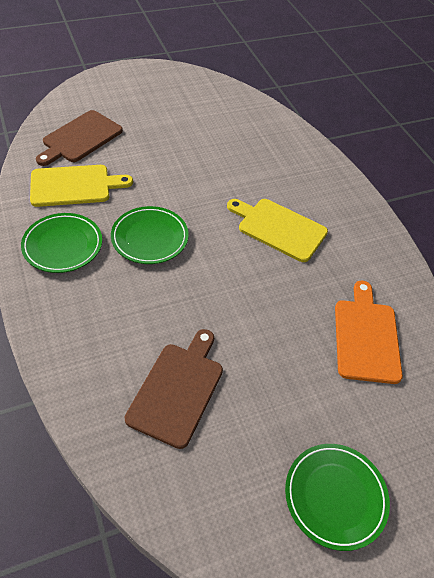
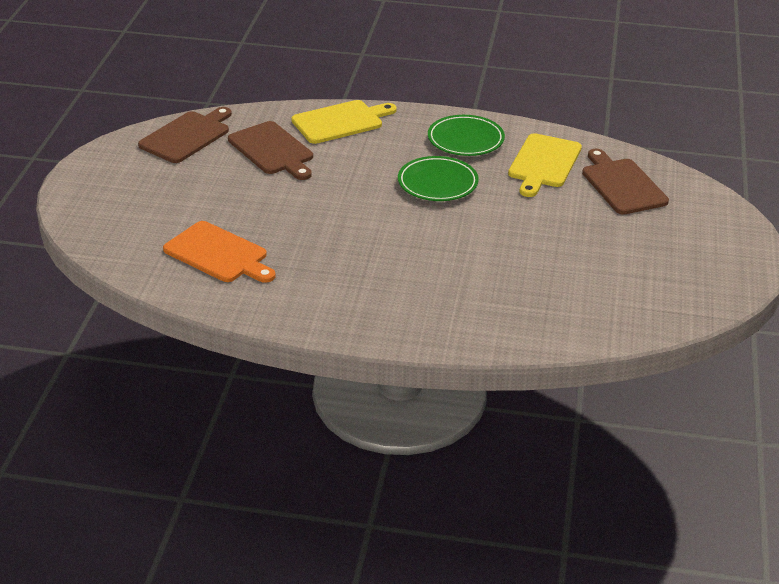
camera: 125 degrees right, 15 degrees down
(204, 499) = (187, 136): none -> brown cutting board
(279, 228) = (386, 260): yellow cutting board -> yellow cutting board (341, 122)
(335, 496) = (127, 182): green plate -> none

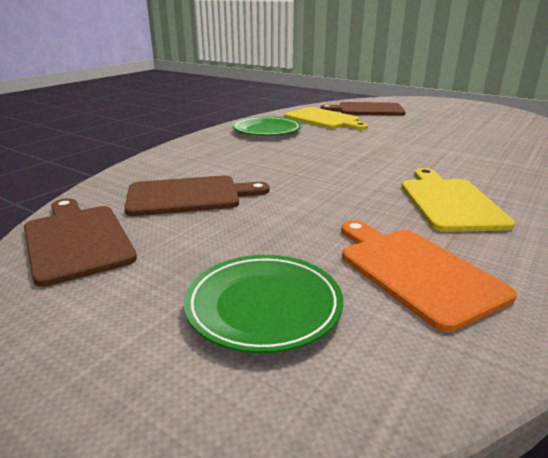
camera: 65 degrees left, 10 degrees down
(218, 254) = (415, 271): orange cutting board -> orange cutting board turned 90 degrees counterclockwise
(341, 122) = (177, 160): yellow cutting board -> yellow cutting board (449, 202)
(437, 183) = (325, 147): green plate -> green plate (263, 306)

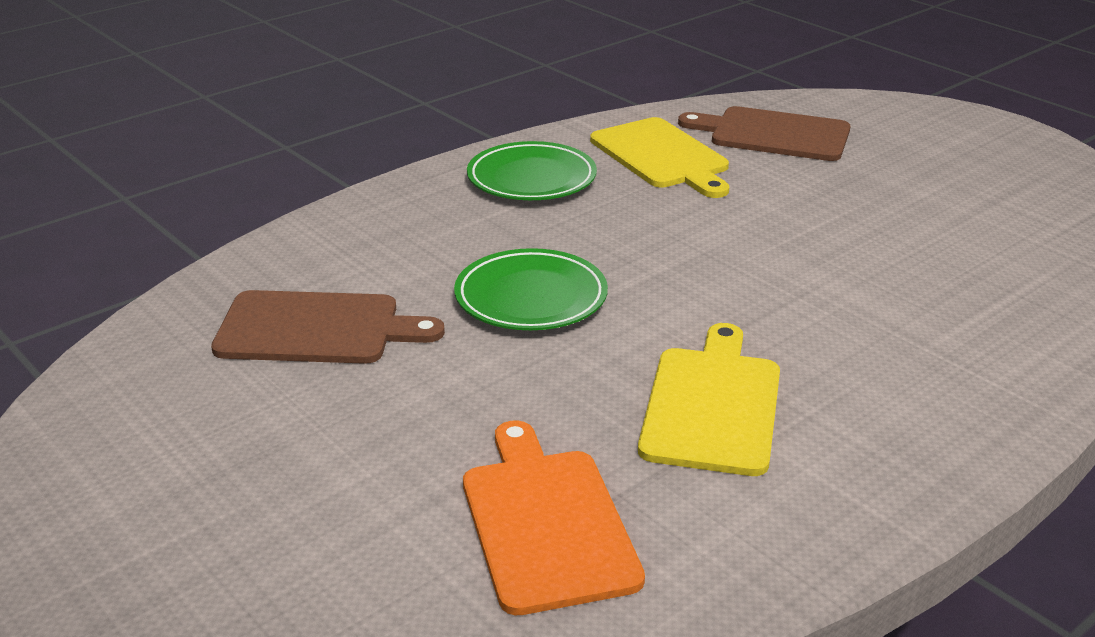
camera: 15 degrees right, 5 degrees up
(77, 240) = (133, 391): brown cutting board -> none
(263, 306) = (315, 538): green plate -> green plate (531, 297)

